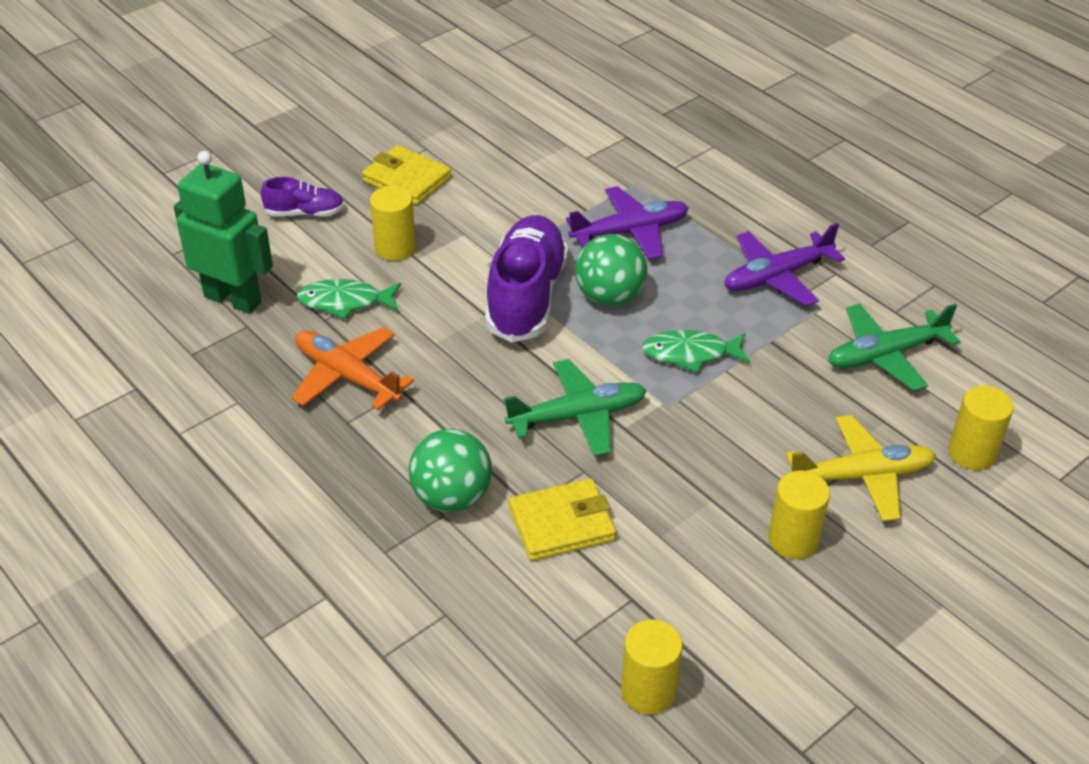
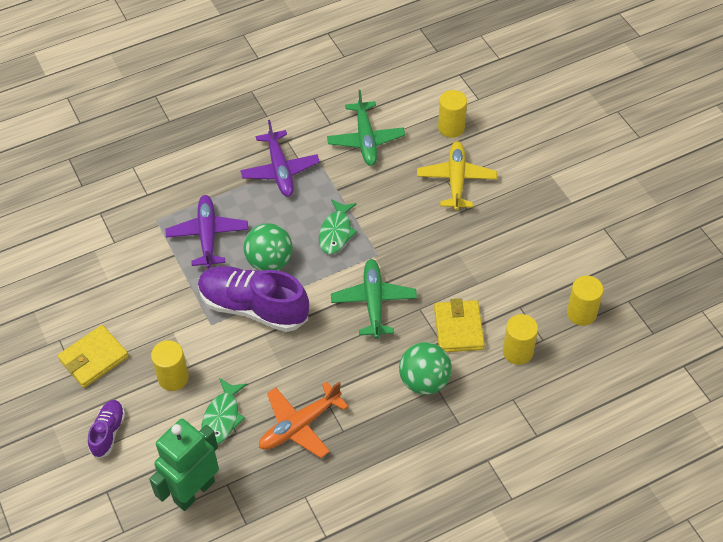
camera: 75 degrees left, 10 degrees up
(793, 540) = (494, 223): yellow cylinder -> yellow cylinder (517, 352)

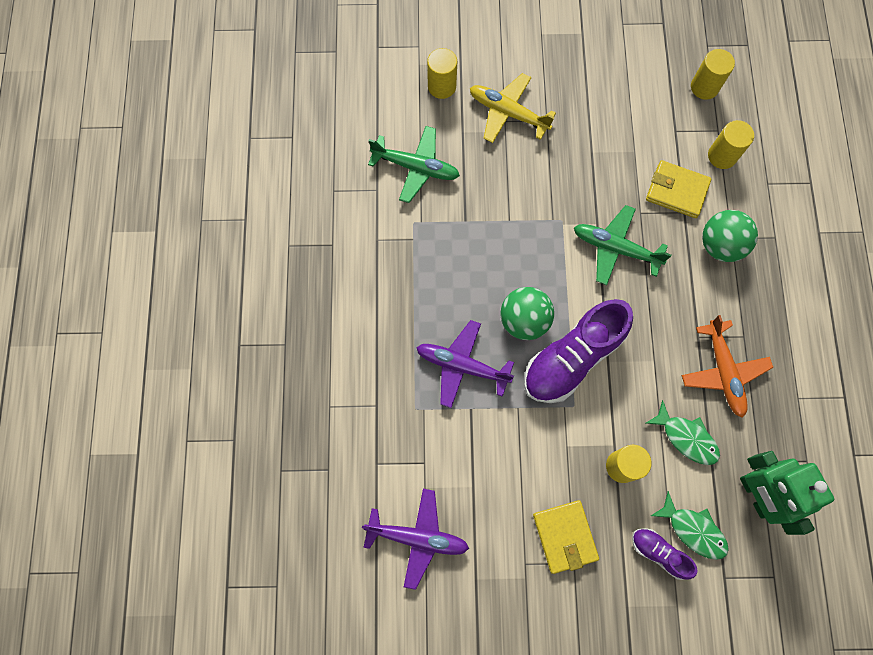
camera: 65 degrees left, 20 degrees up
(280, 170) = (413, 262): purple plane -> purple plane (417, 537)
(336, 232) = (518, 244): green fish -> green fish (693, 530)

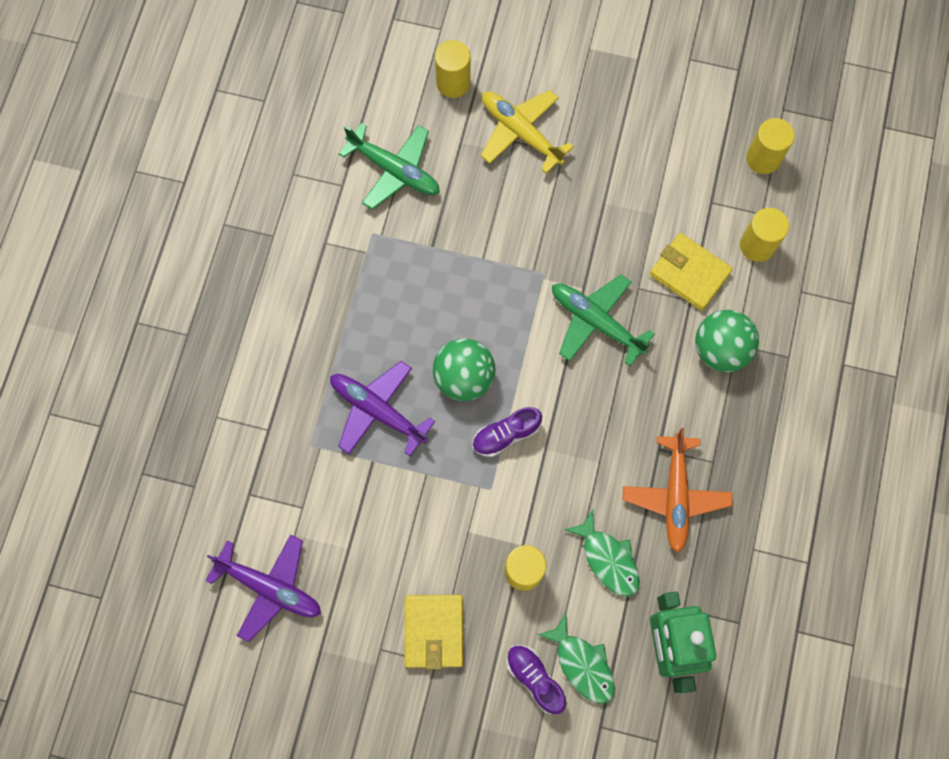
camera: 15 degrees right, 0 degrees up
(572, 358) = (506, 435): purple shoe -> purple shoe, size x0.50

